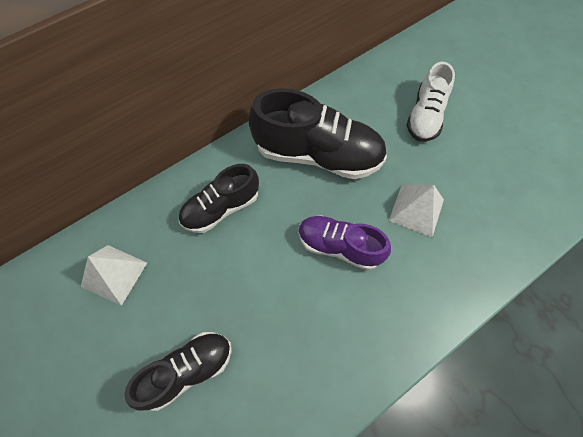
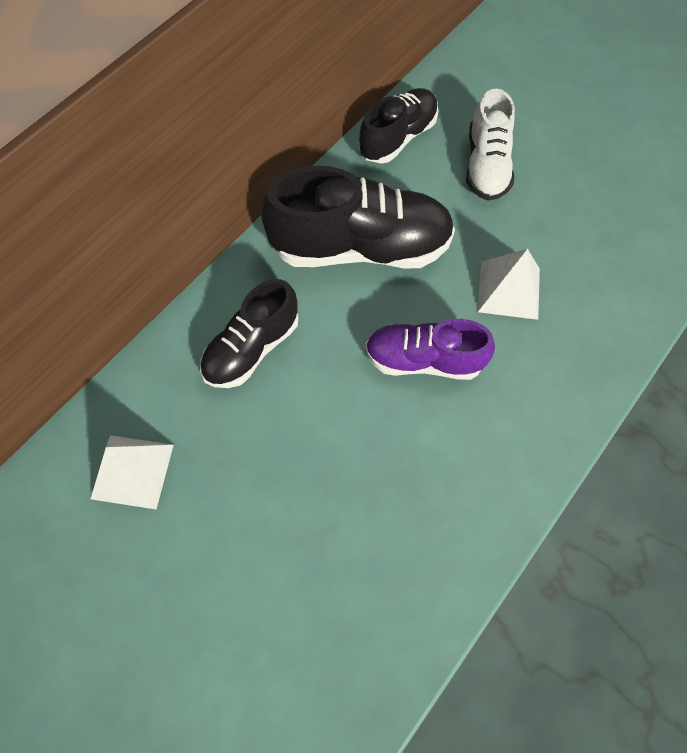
camera: 15 degrees left, 0 degrees up
(187, 370) = (274, 566): black shoe -> black shoe (398, 138)

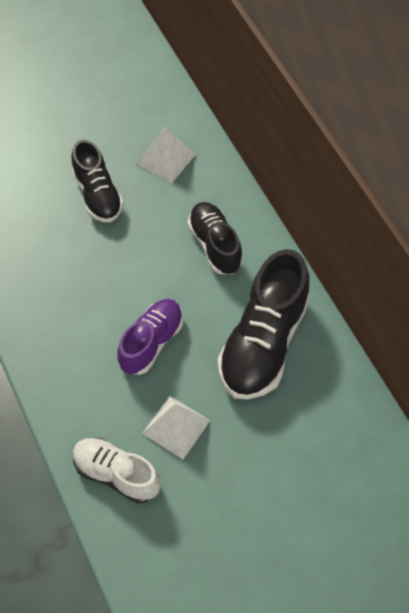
camera: 115 degrees right, 5 degrees down
(398, 138) = (360, 418): black shoe -> black shoe (98, 194)
(486, 166) = (300, 473): white shoe -> white shoe (116, 474)

